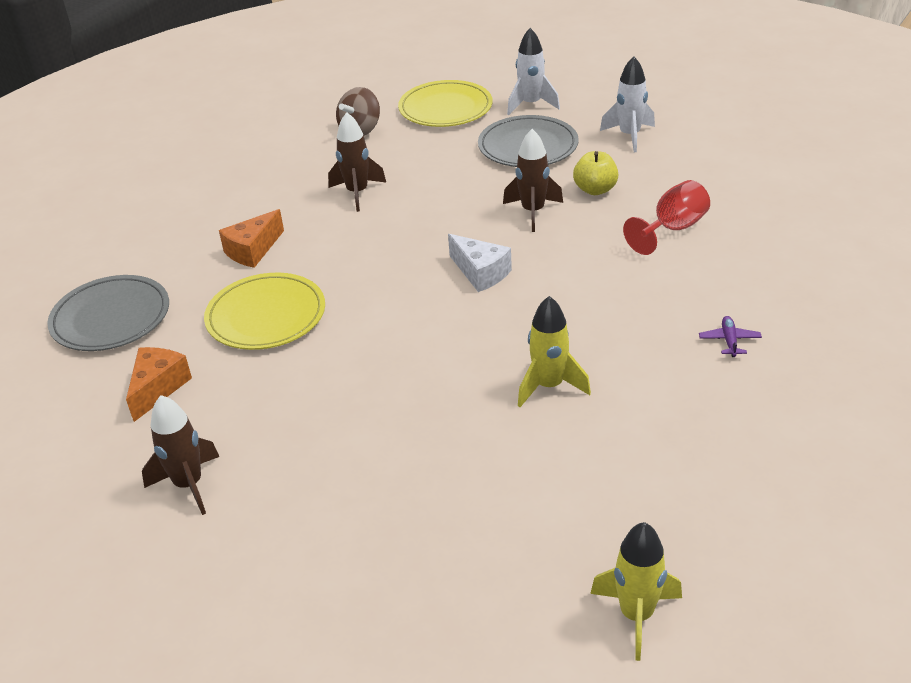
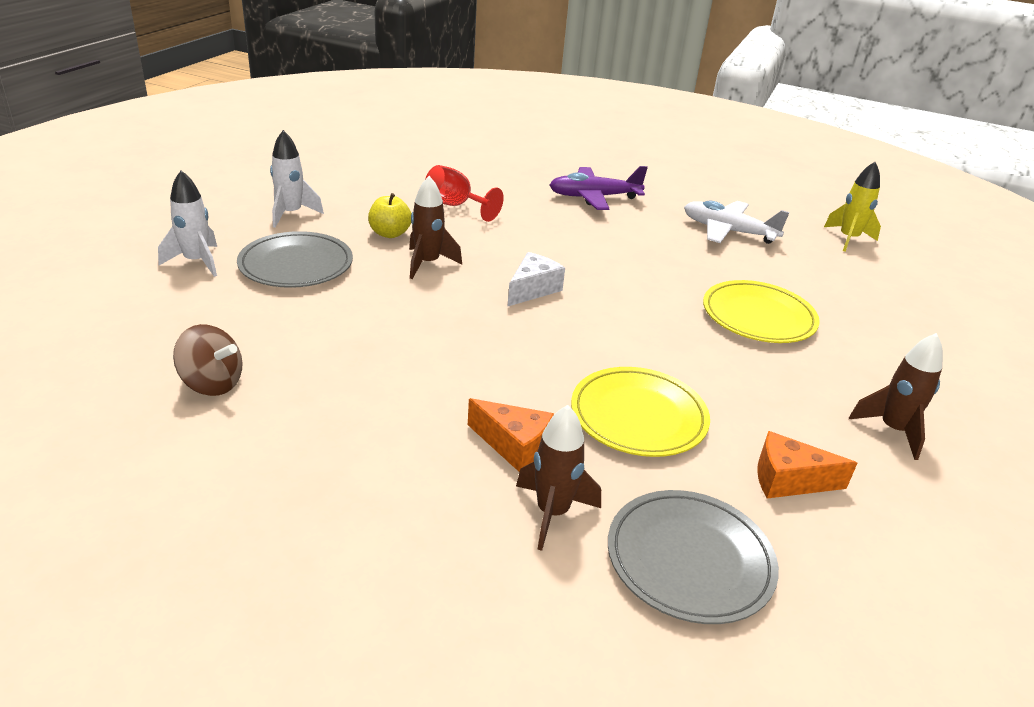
camera: 105 degrees left, 5 degrees down
(357, 193) = (381, 373): brown rocket -> brown rocket (552, 513)
(445, 108) = (177, 318): yellow plate -> yellow plate (758, 316)
(549, 386) = (672, 260): yellow rocket -> none
(642, 462) = (728, 231): none -> white plane
(729, 341) = (594, 197): purple plane -> purple plane, size x2.27

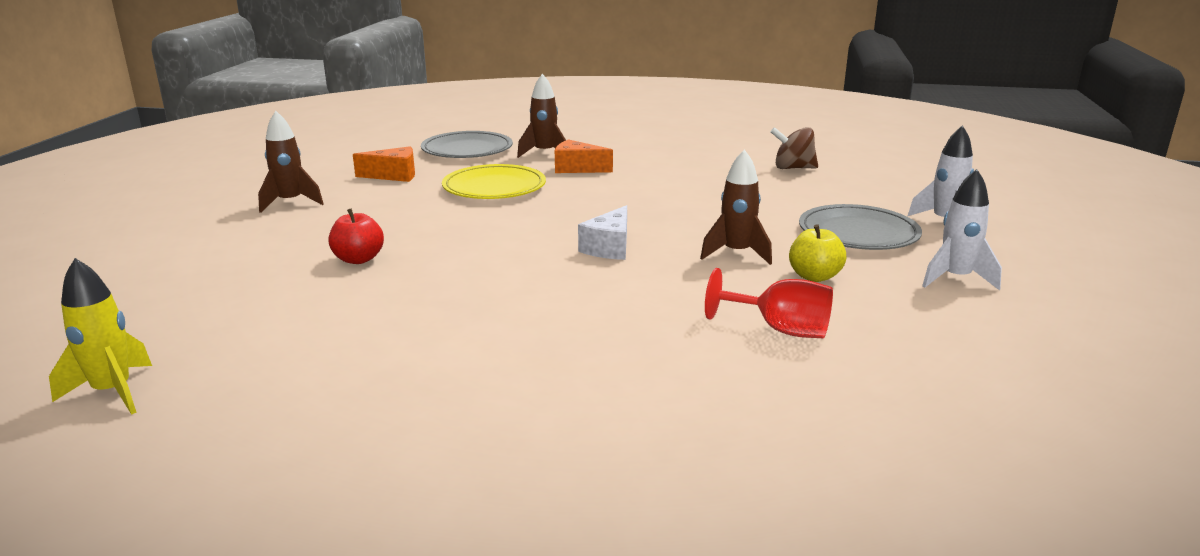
camera: 170 degrees right, 10 degrees down
(594, 197) = (574, 393): purple plane -> none
(728, 231) = (338, 366): white plane -> none
(758, 316) = (358, 259): yellow plate -> red apple

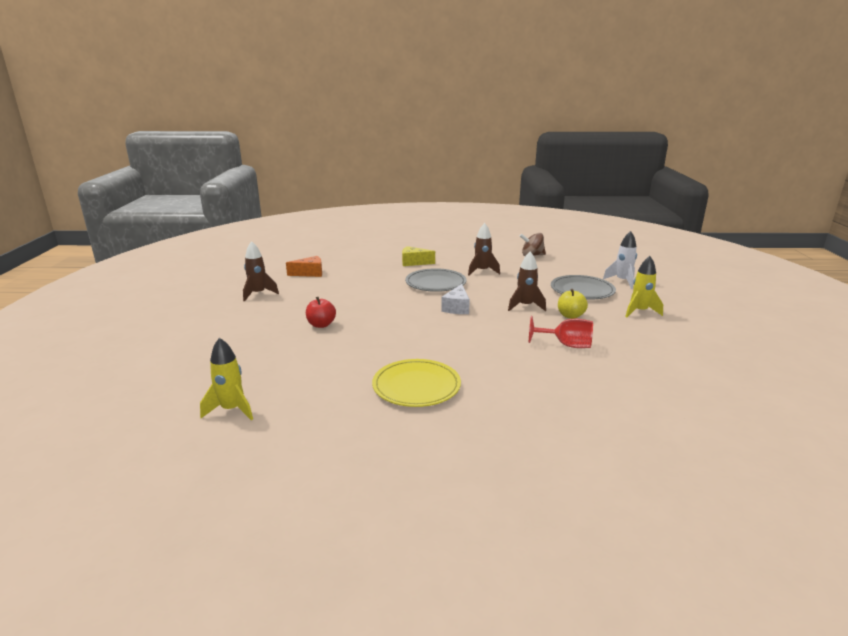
camera: 10 degrees left, 0 degrees up
(467, 150) = (343, 254): grey plate -> grey plate (435, 283)
(494, 187) = (373, 277): yellow plate -> yellow plate (416, 386)
(544, 153) = (390, 254): brown rocket -> brown rocket (482, 271)
(577, 168) = (414, 262): orange cheese -> yellow cheese
(955, 279) = (639, 312): white rocket -> yellow rocket

